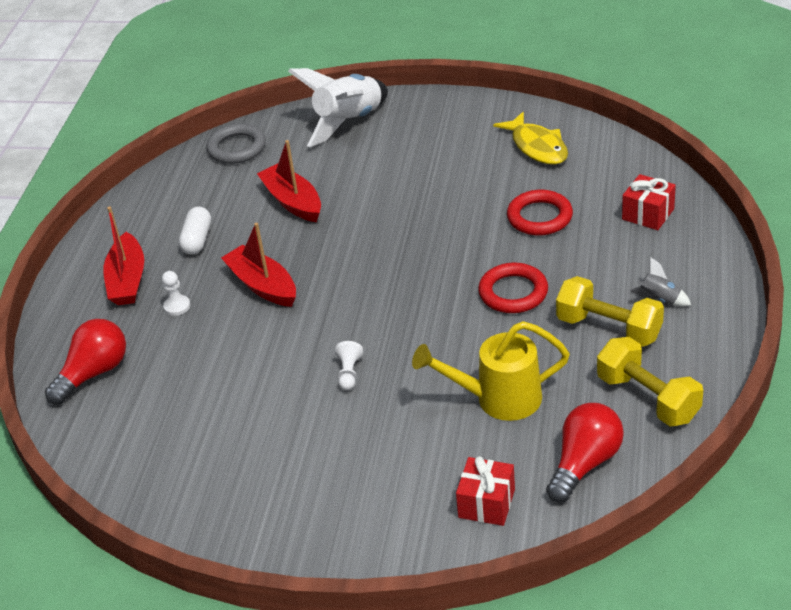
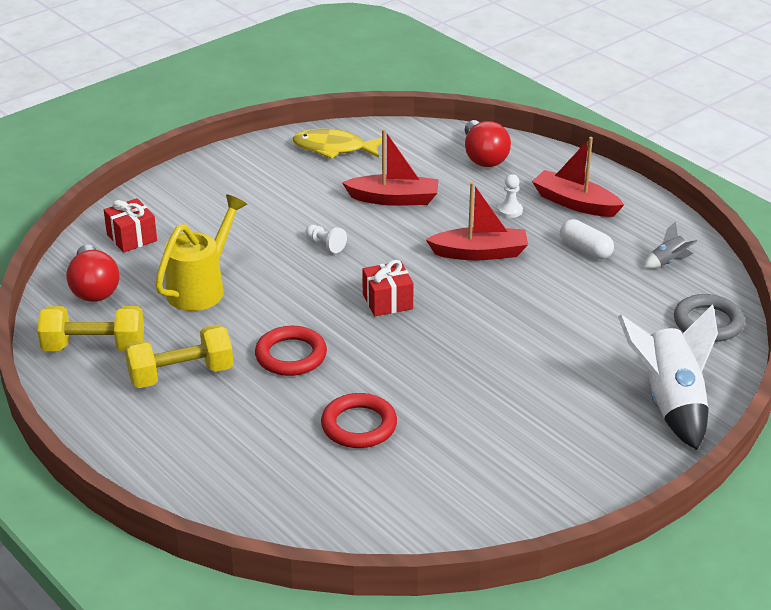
camera: 125 degrees right, 5 degrees down
(292, 202) = (575, 313): red boat -> red boat (394, 199)
(537, 147) = (464, 491): yellow fish -> yellow fish (334, 148)
(648, 214) = (267, 488): red gift -> red gift (387, 301)
(660, 299) = (166, 419): grey rocket -> grey rocket (668, 262)

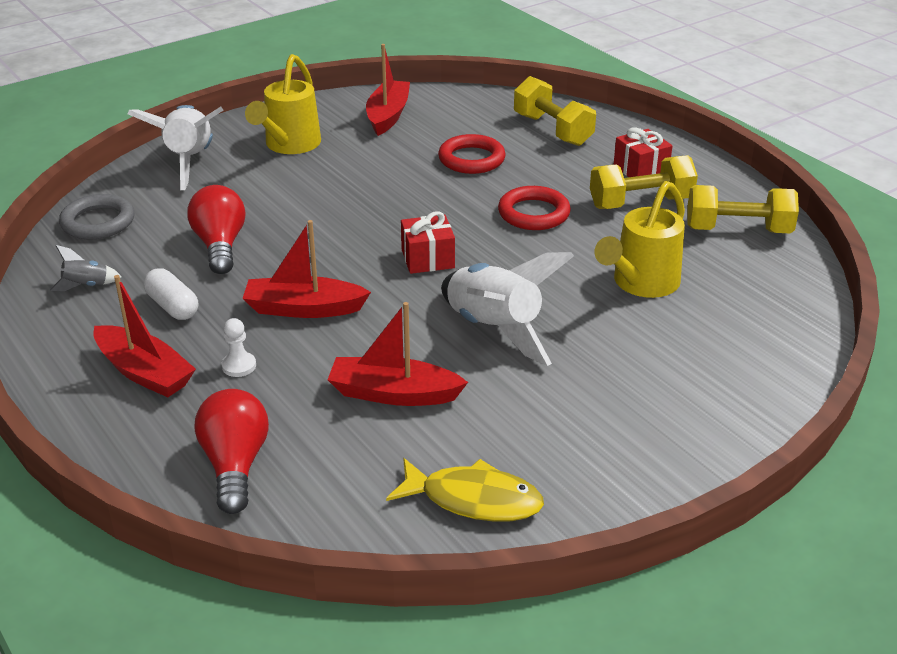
camera: 175 degrees left, 0 degrees up
(94, 288) = (767, 290): red light bulb -> red light bulb (220, 245)
(132, 238) = (749, 353): red gift -> red gift (640, 170)
(263, 480) = (552, 130): none -> yellow dumbbell
(325, 245) = (494, 329): white pawn -> white rocket
(472, 495) = (388, 115): none -> red boat
(572, 436) = (289, 145): none -> yellow watering can

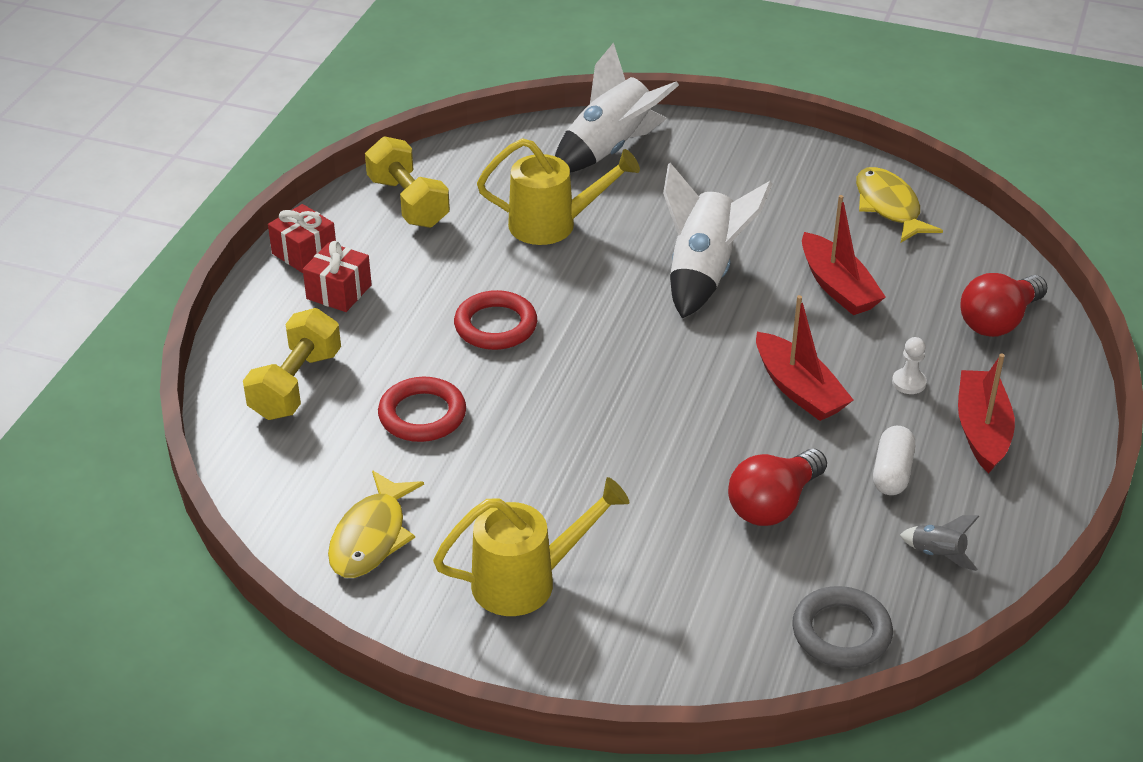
camera: 125 degrees left, 5 degrees up
(190, 162) = (649, 647): white rocket -> white rocket (610, 149)
(388, 115) = (371, 537): red boat -> yellow fish
(428, 259) = (643, 355): red gift -> red gift (304, 253)
(640, 203) = (410, 270): yellow dumbbell -> none

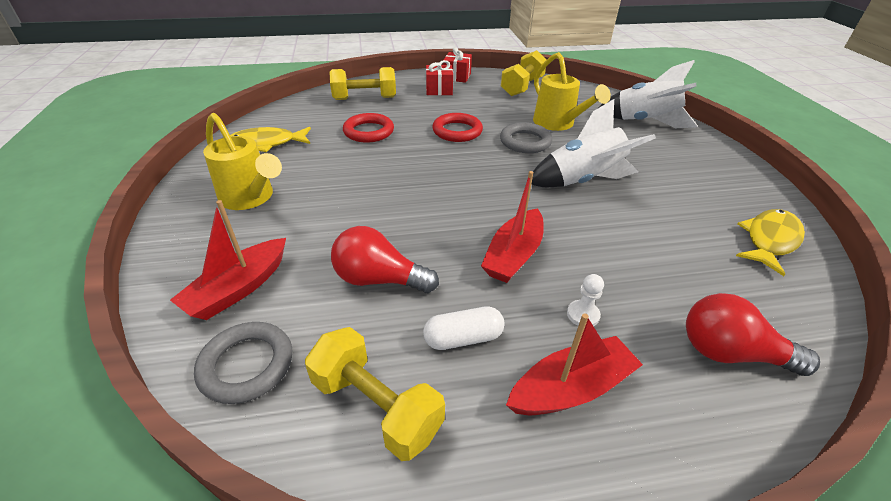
camera: 60 degrees right, 0 degrees up
(576, 276) = (525, 142): none -> grey ring
(838, 287) = (645, 241): red boat -> red boat (238, 288)
(937, 554) = (376, 406): grey rocket -> yellow dumbbell

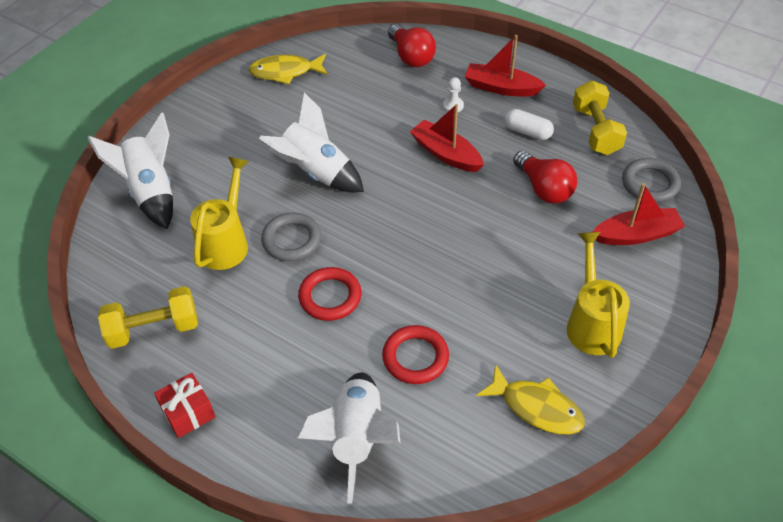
camera: 135 degrees left, 10 degrees up
(365, 98) = (357, 438): yellow dumbbell -> white rocket
(439, 90) = (251, 393): red gift -> none
(513, 255) = (446, 154): red boat -> red boat turned 120 degrees counterclockwise

